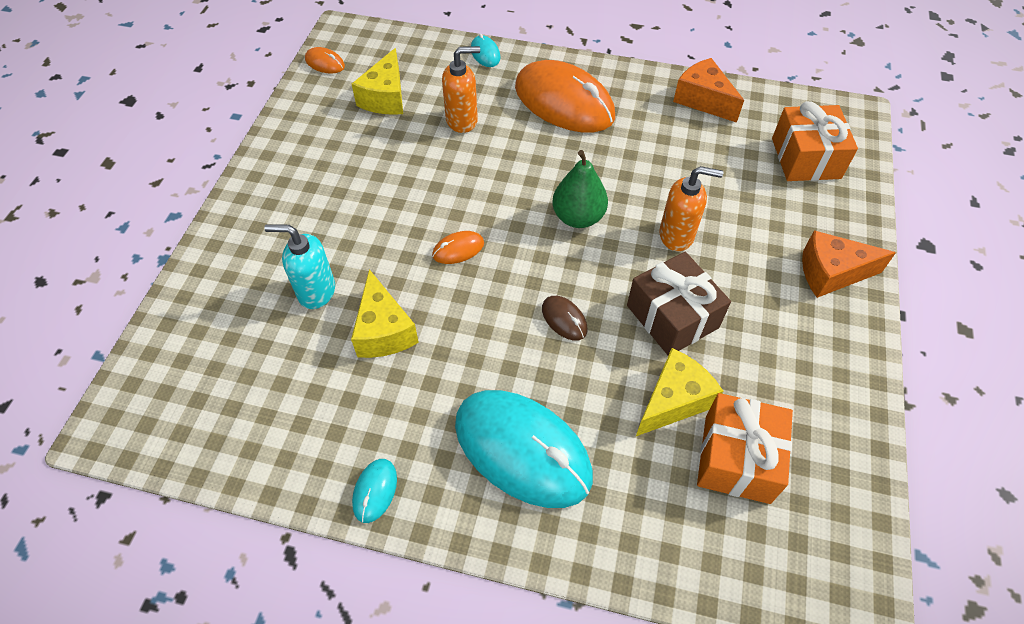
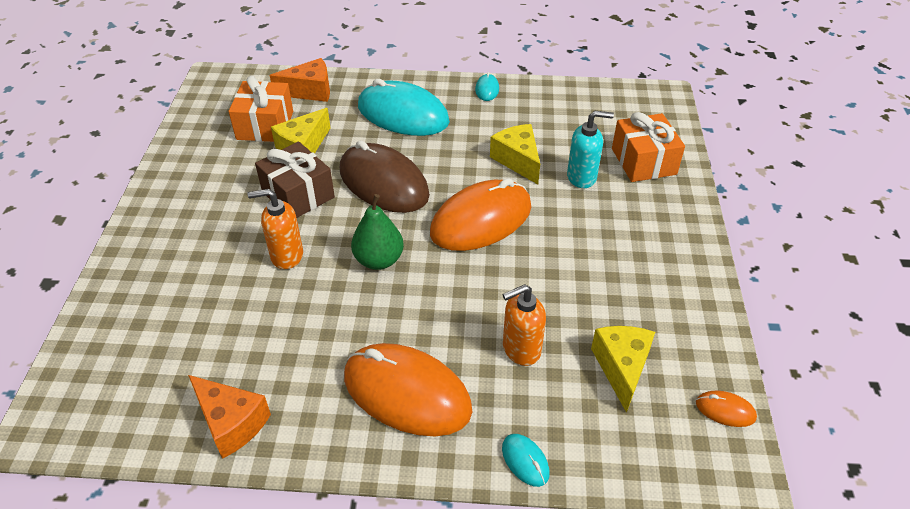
camera: 170 degrees right, 10 degrees down
(458, 249) = (481, 220): orange mouse -> orange mouse, size x2.42
(564, 319) = (383, 183): brown mouse -> brown mouse, size x2.42
(806, 158) = (130, 355): orange gift -> orange gift (643, 161)
(831, 273) = (153, 242): orange cheese -> orange cheese (310, 91)

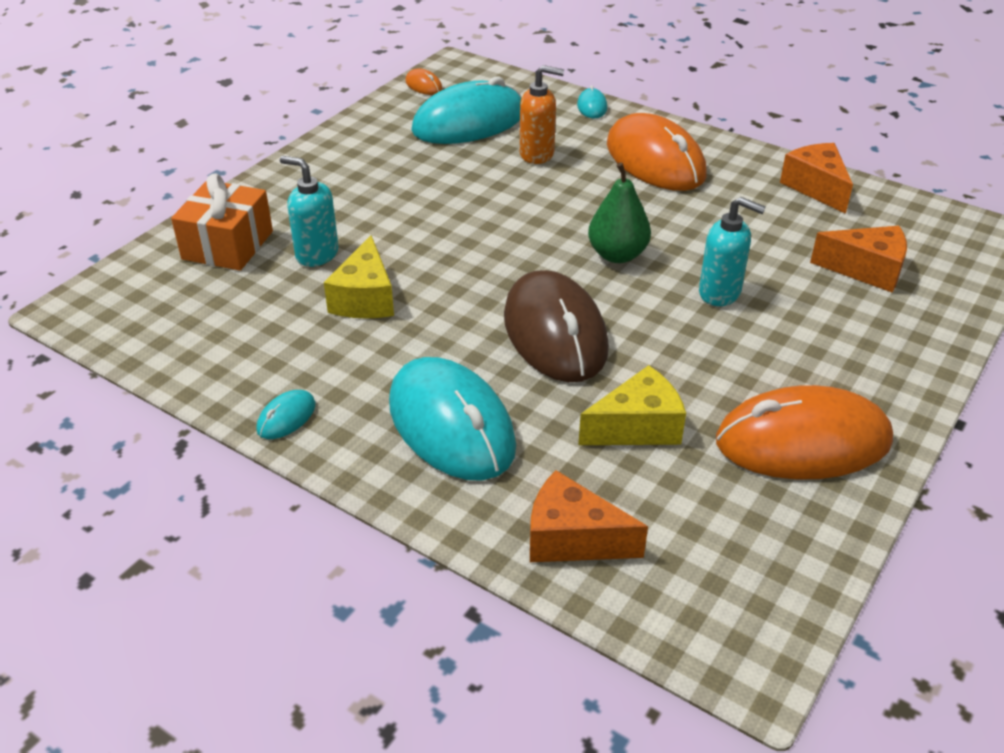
camera: 150 degrees left, 5 degrees down
(172, 326) = (866, 270): none -> orange cheese
(265, 125) = (682, 493): orange gift -> none
(286, 256) = (720, 293): orange soap dispenser -> turquoise soap dispenser
(298, 194) = (676, 358): brown gift -> none
(481, 220) = (475, 253): orange mouse -> orange mouse (803, 441)
(622, 368) = (469, 122): yellow cheese -> turquoise mouse

